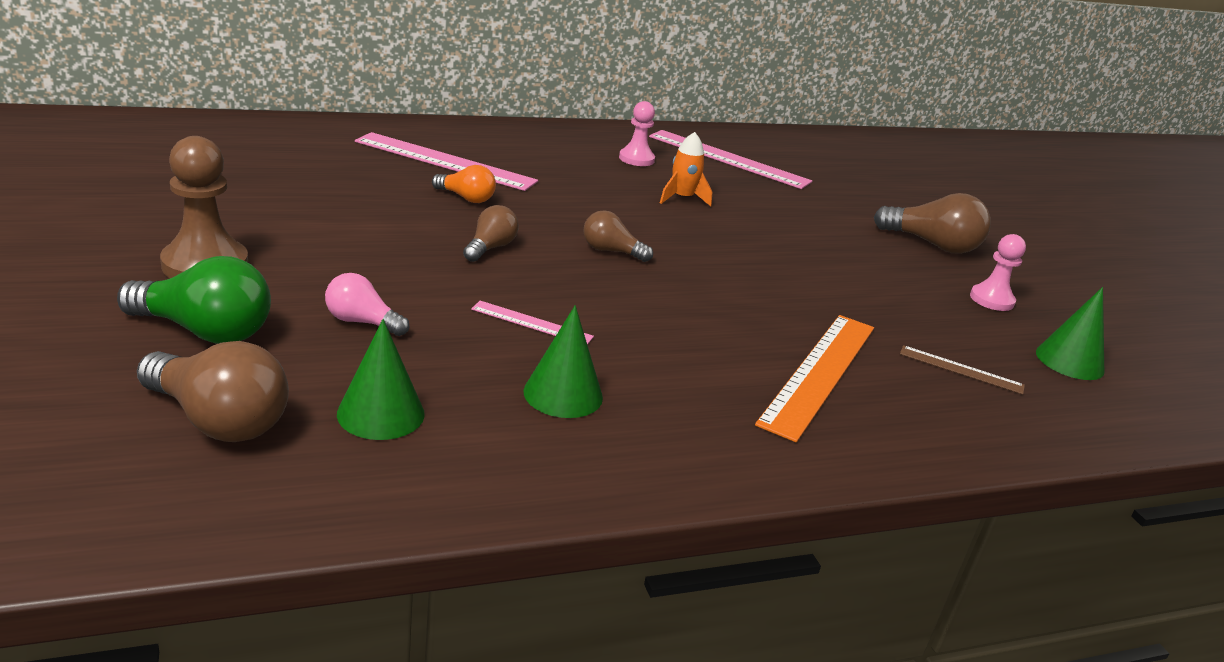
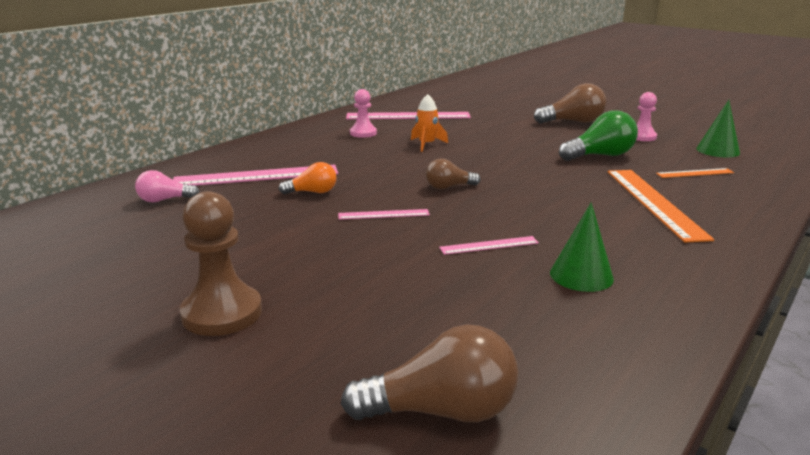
camera: 30 degrees left, 5 degrees down
(205, 331) = (312, 358): green light bulb -> green light bulb (600, 156)
(362, 322) = (399, 295): pink light bulb -> pink light bulb (164, 200)
(381, 413) = (521, 343): green cone -> none
(490, 248) = (383, 214): brown light bulb -> pink ruler
(961, 369) = (695, 173): brown ruler -> orange ruler

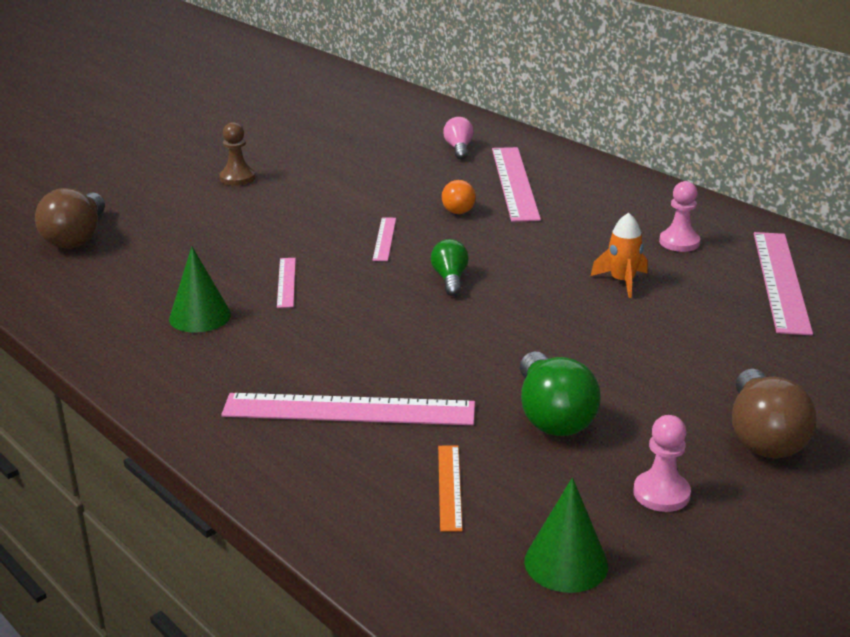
camera: 100 degrees right, 5 degrees up
(222, 313) = (237, 178): brown pawn -> brown pawn, size x0.63
(448, 187) = (450, 279): brown light bulb -> green light bulb
(654, 202) = (349, 410): orange ruler -> pink ruler

